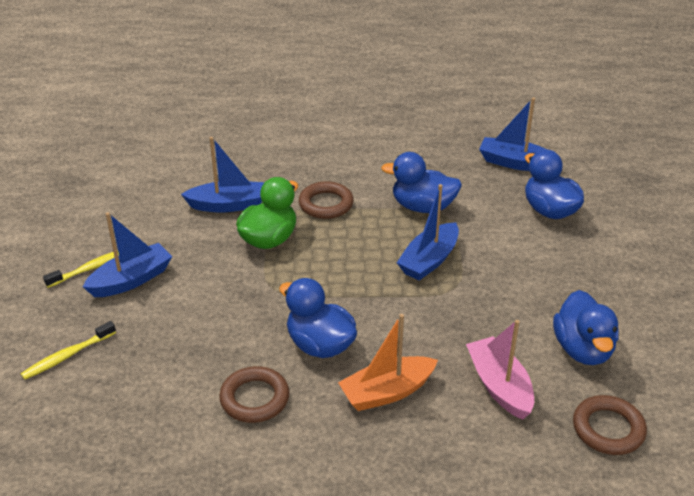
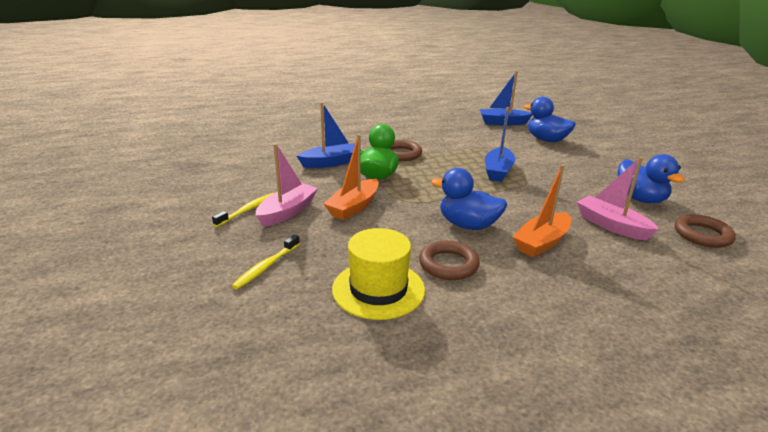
camera: 20 degrees left, 10 degrees down
(131, 280) = (287, 212): blue boat -> pink boat
(159, 413) = (378, 289): none -> yellow hat
(208, 287) = (353, 207): none -> orange boat
(422, 207) = (467, 147): blue duck -> none

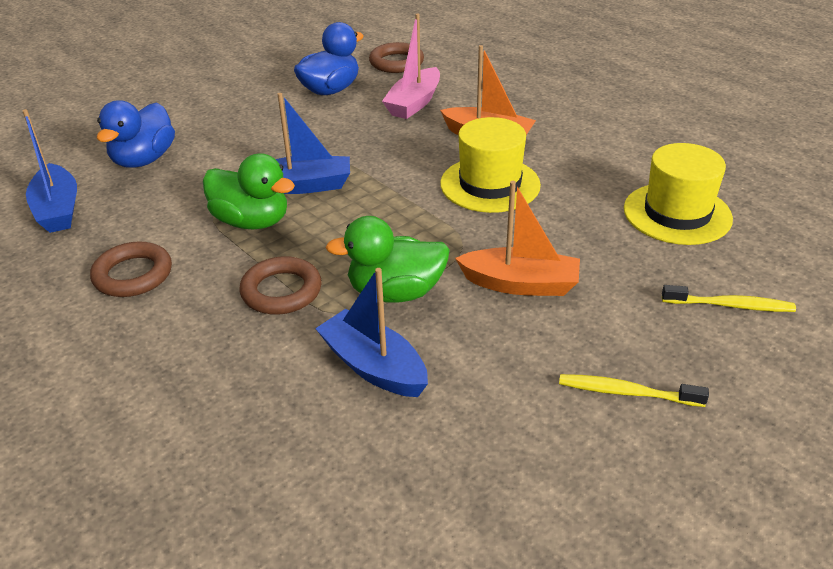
camera: 110 degrees left, 10 degrees up
(287, 212) = (592, 344): pink boat -> none
(448, 264) = (588, 182): brown ring -> brown ring (133, 275)
(467, 155) = (252, 221): none -> green duck
(468, 225) = (490, 184): blue duck -> yellow hat

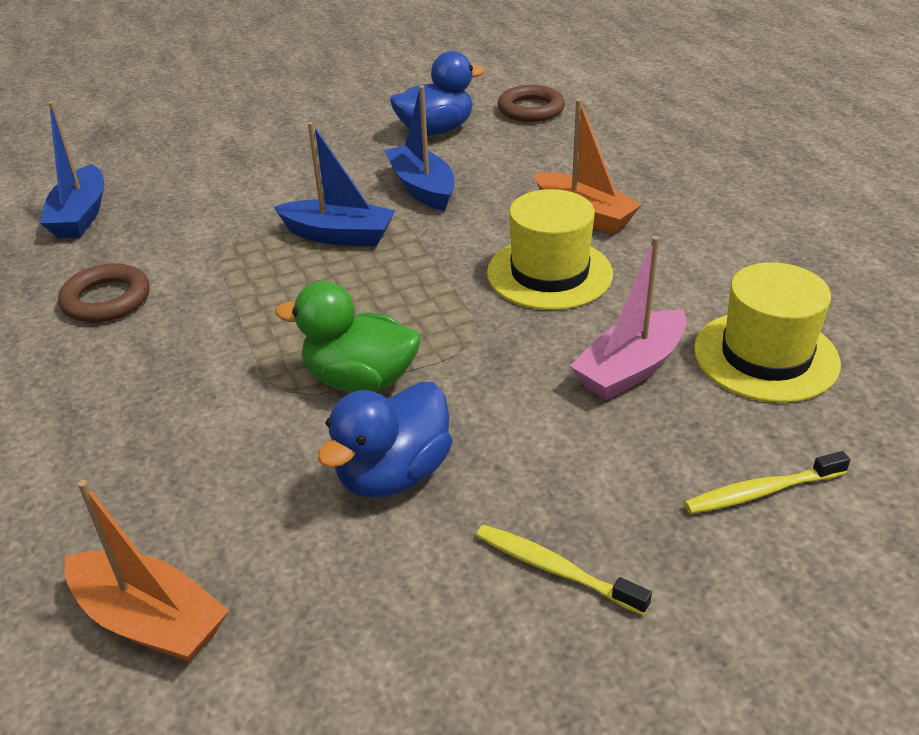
camera: 20 degrees right, 0 degrees up
(144, 160) = (194, 177): blue duck -> blue duck (393, 474)
(252, 221) = (259, 266): green duck -> none
(281, 291) = (240, 350): brown ring -> none
(373, 366) = (282, 460): blue boat -> blue boat (422, 188)
(414, 103) = (521, 161): pink boat -> pink boat (630, 369)
(520, 284) = (510, 402): orange boat -> orange boat (150, 621)
(729, 305) = (762, 491): yellow toothbrush -> yellow toothbrush turned 135 degrees clockwise

